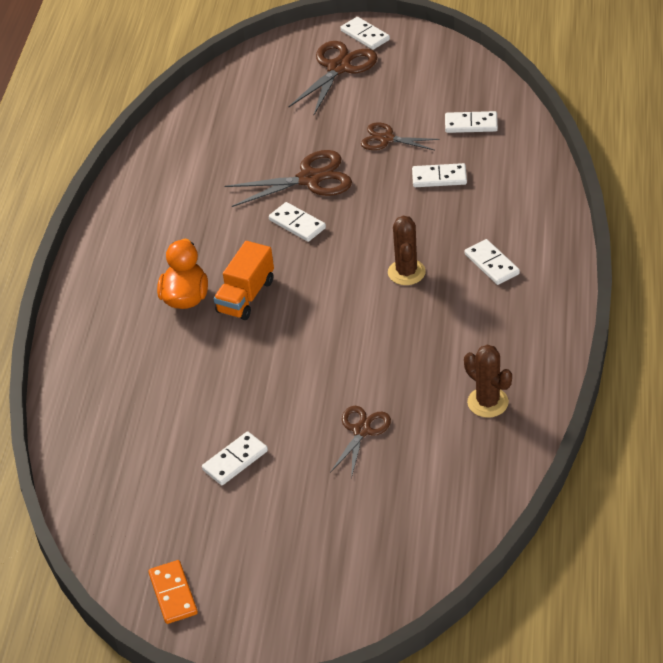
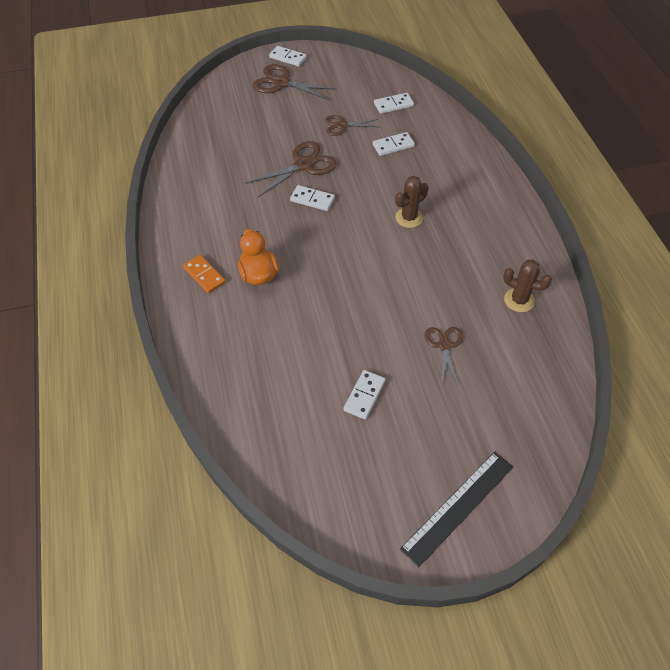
camera: 25 degrees left, 10 degrees up
(173, 594) = (376, 525): orange domino -> orange domino (204, 275)
(246, 296) = (303, 262): orange truck -> none
(275, 602) = (458, 507): none -> black ruler
(338, 68) = (281, 83): brown scissors -> brown scissors turned 75 degrees counterclockwise
(406, 272) = (409, 218): brown cactus -> brown cactus turned 75 degrees clockwise
(491, 264) = (463, 199): white domino -> none

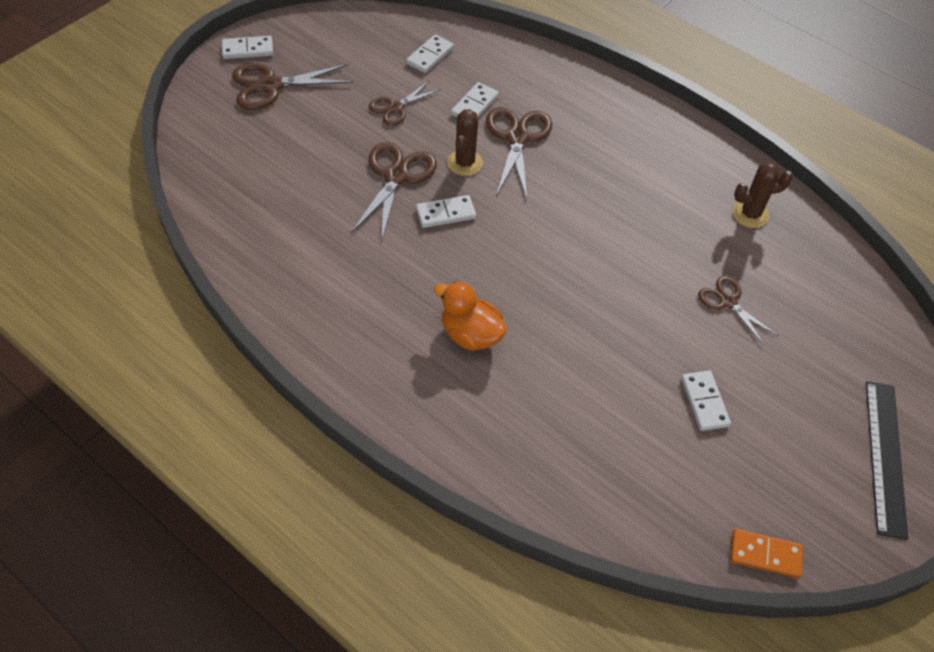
camera: 40 degrees left, 0 degrees up
(204, 275) = (409, 371): orange domino -> orange domino (765, 554)
(401, 177) = (517, 138): none -> brown scissors
(409, 218) = (568, 181): brown cactus -> brown cactus (464, 163)

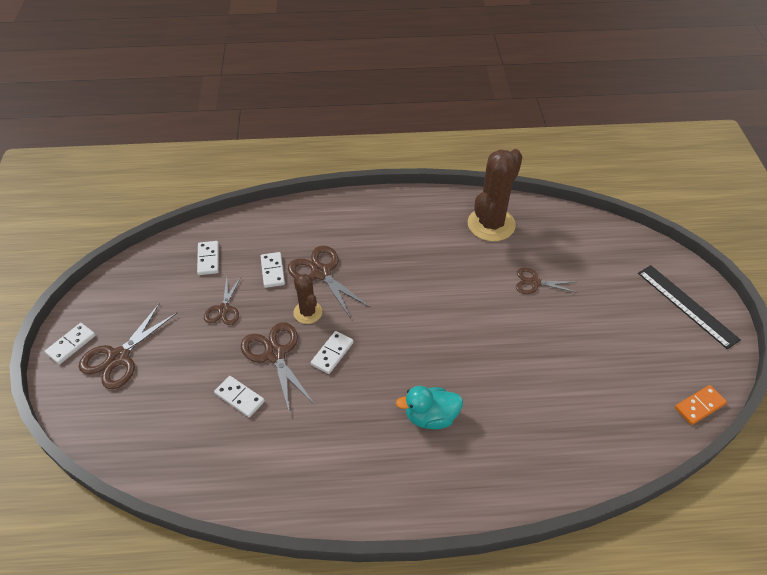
camera: 40 degrees left, 5 degrees down
(470, 334) = (431, 417): orange duck -> turquoise duck
(704, 402) = (585, 348): white domino -> white domino (239, 397)
(750, 214) = (491, 224): brown cactus -> brown cactus, size x1.84

